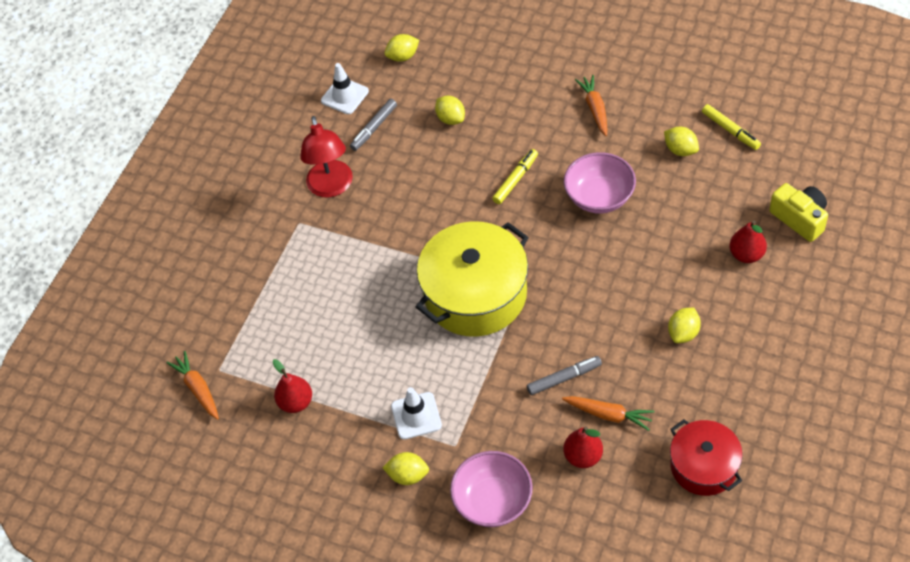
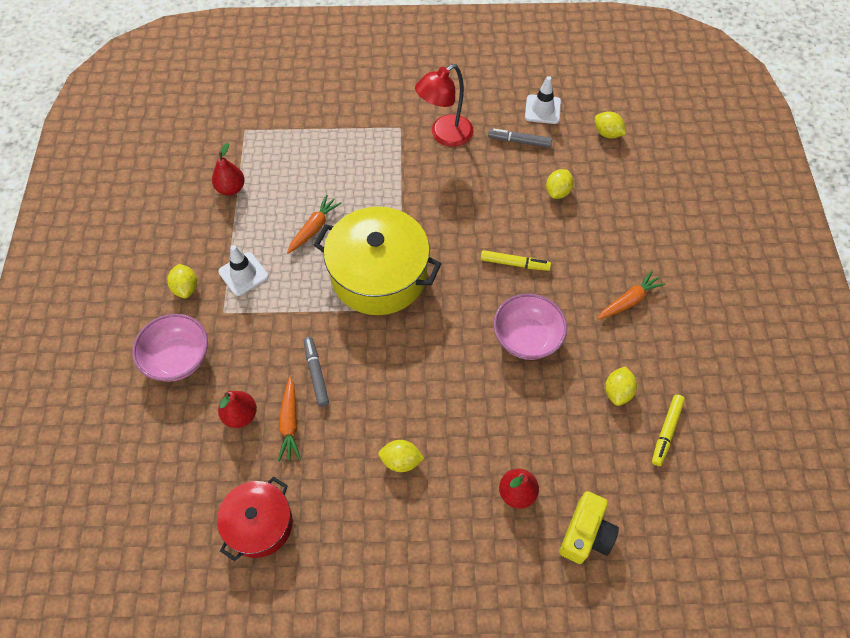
camera: 60 degrees right, 5 degrees up
(198, 389) = (224, 124): orange carrot -> orange carrot (314, 228)
(564, 378) = (316, 373): grey marker -> grey marker turned 150 degrees counterclockwise

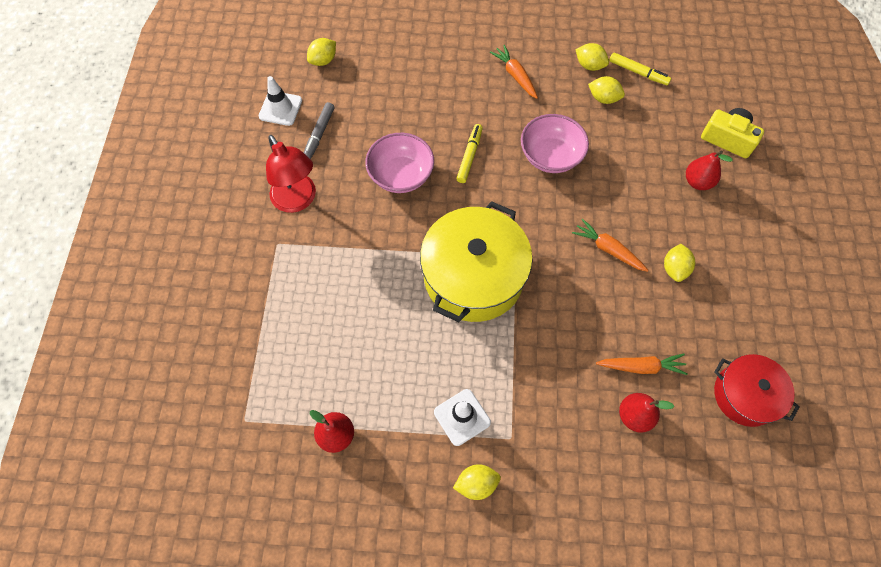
camera: 85 degrees left, 5 degrees up
(178, 358) = (568, 487): pink bowl -> pink bowl (401, 175)
(314, 228) = (407, 339): orange carrot -> orange carrot (608, 249)
(316, 373) = (586, 340): grey marker -> none
(557, 192) = (389, 110): yellow lemon -> yellow lemon (589, 65)

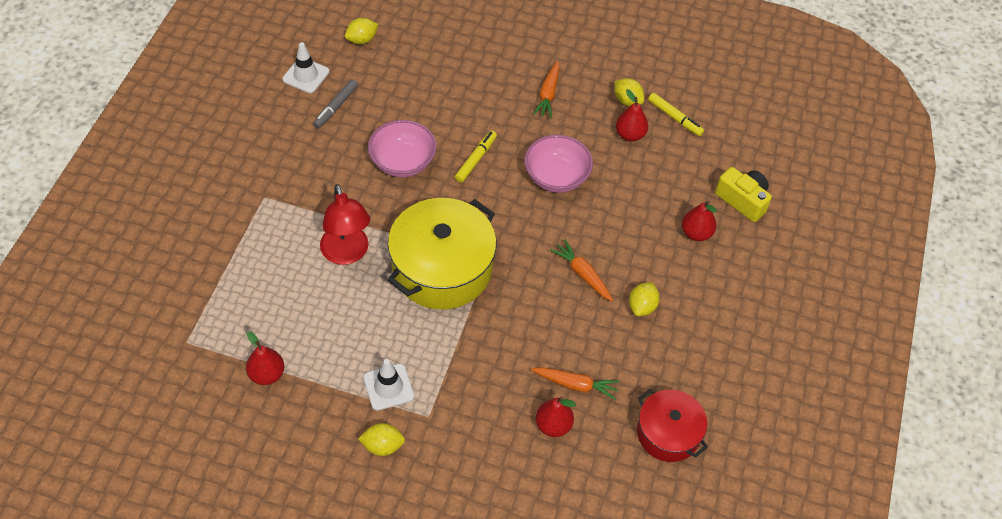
camera: 10 degrees right, 10 degrees down
(298, 201) = (296, 163): red lamp -> red lamp (347, 254)
(515, 76) = (548, 94): orange carrot -> orange carrot turned 150 degrees counterclockwise
(603, 98) = (630, 135): yellow lemon -> red pear

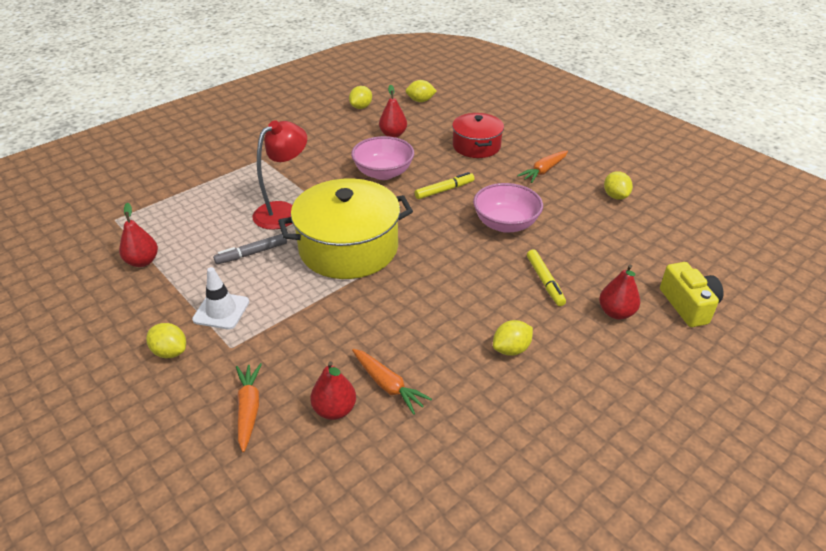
camera: 35 degrees right, 15 degrees down
(306, 75) = (361, 107): white traffic cone -> yellow lemon
(336, 107) = (365, 128): grey marker -> grey marker (252, 253)
(347, 254) = (284, 211): red lamp -> red lamp turned 150 degrees counterclockwise
(582, 274) = (471, 300): orange carrot -> orange carrot (249, 409)
(630, 135) = (600, 219): red pear -> red pear (393, 134)
(668, 433) = (449, 478): red pot -> red pot (476, 146)
(675, 118) = (655, 221): yellow marker -> yellow marker (545, 281)

